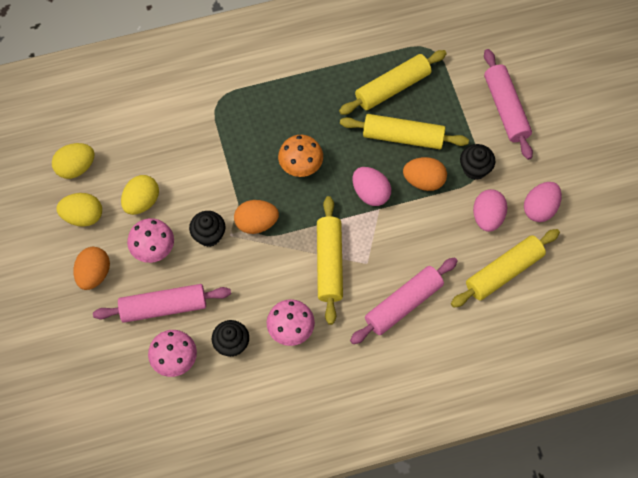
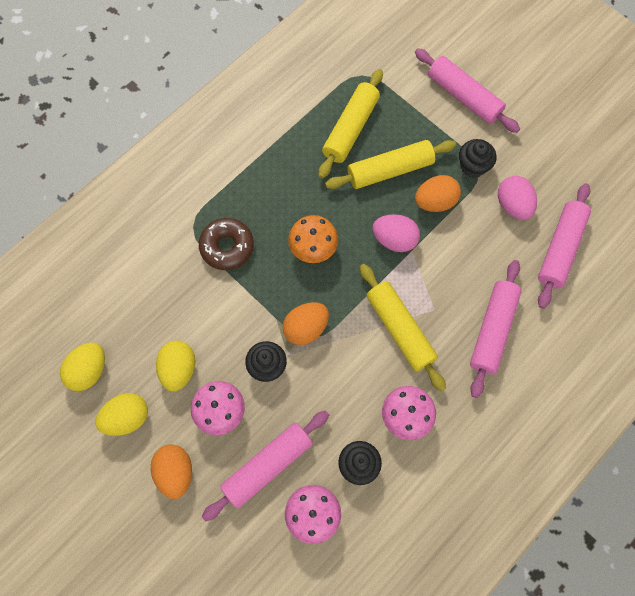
camera: 30 degrees left, 5 degrees up
(234, 130) = (227, 247): none -> brown donut
(504, 272) = (560, 249): yellow rolling pin -> pink rolling pin
(540, 208) = (552, 173): pink egg -> none

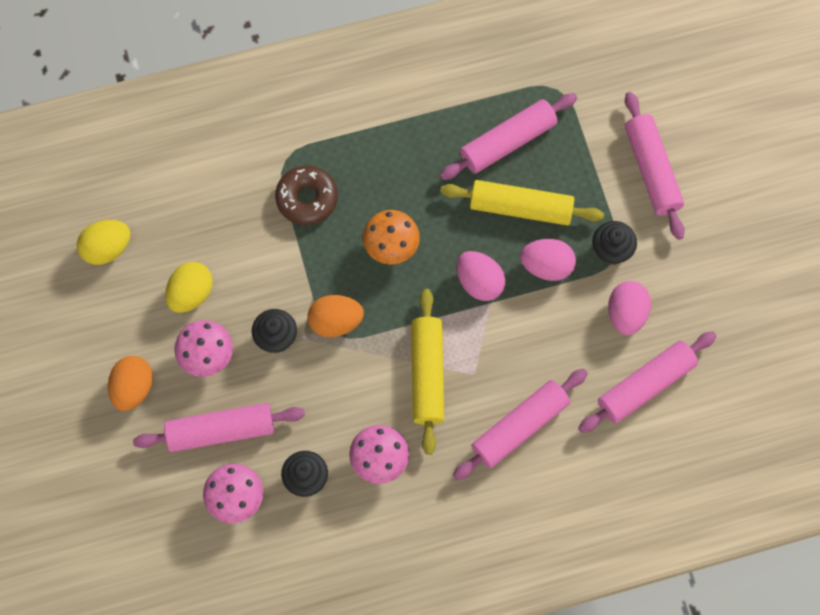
camera: 30 degrees right, 0 degrees up
(127, 417) = (117, 313): yellow egg -> none
(351, 129) = (508, 142): yellow rolling pin -> pink rolling pin
(435, 202) = (546, 266): orange egg -> pink egg

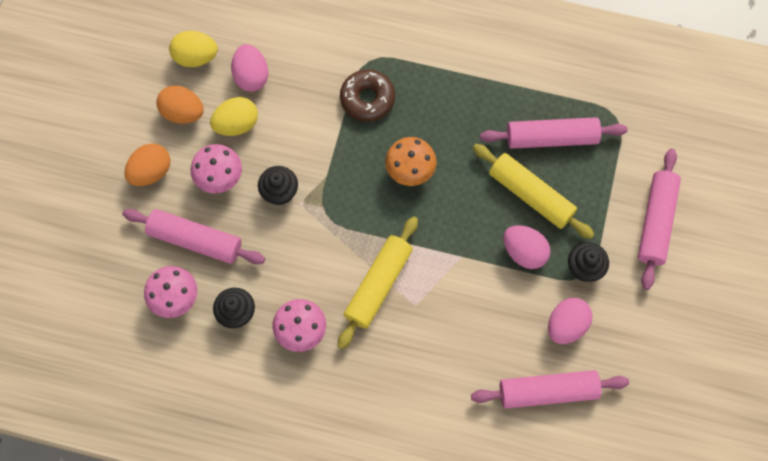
camera: 30 degrees right, 0 degrees up
(335, 322) = (332, 205): orange egg -> orange egg (183, 112)
(479, 282) = (462, 235): pink egg -> pink egg (251, 76)
(519, 427) = (426, 367): pink rolling pin -> none

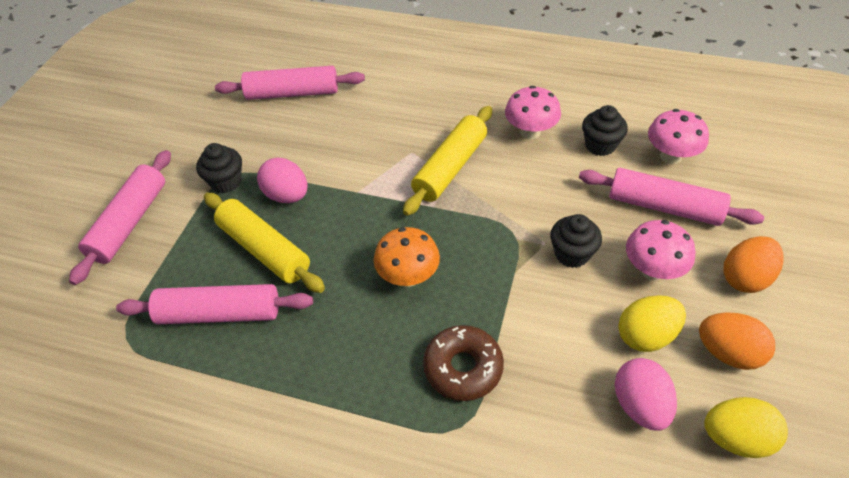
camera: 175 degrees left, 20 degrees down
(566, 325) = (260, 137): pink egg -> none

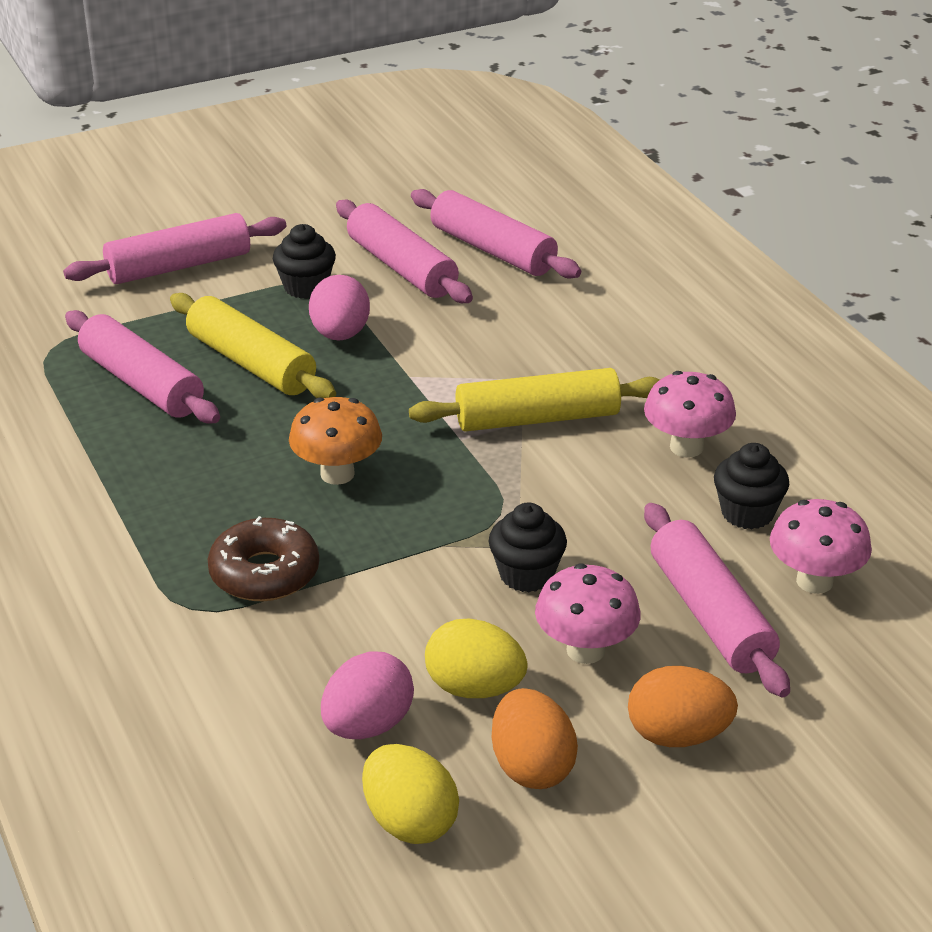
camera: 45 degrees right, 15 degrees down
(261, 134) = (402, 267): none -> pink rolling pin
(265, 249) = (252, 363): yellow rolling pin -> yellow rolling pin turned 45 degrees counterclockwise

